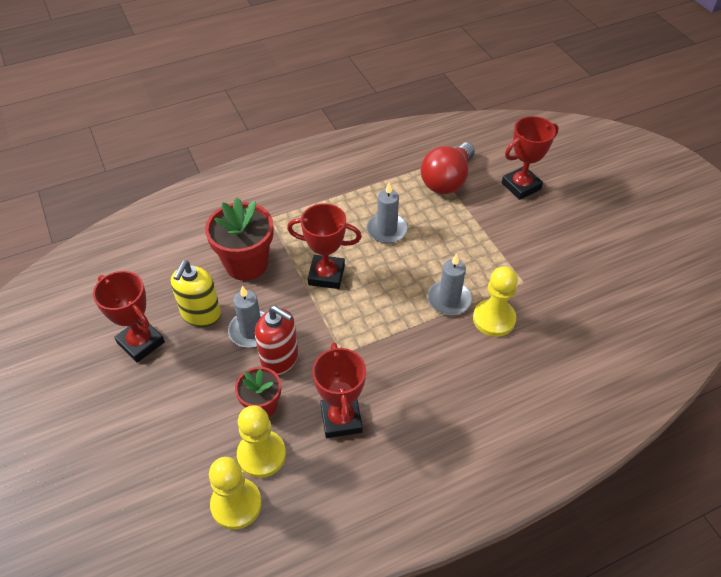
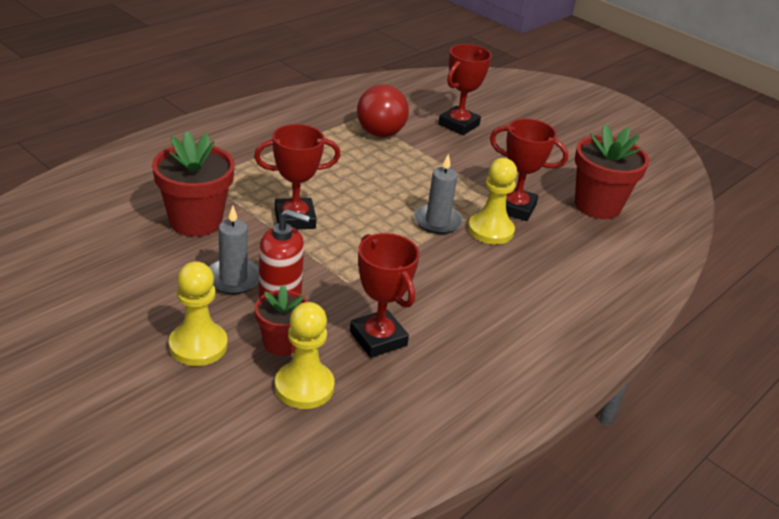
camera: 25 degrees left, 15 degrees down
(141, 343) = (98, 311): red trophy -> red trophy (515, 208)
(201, 314) = (163, 273): yellow soap dispenser -> none
(236, 504) = (298, 438): yellow pawn -> yellow pawn (198, 346)
(387, 230) = (341, 173): grey candle -> none
(614, 307) = (597, 206): none -> red flower pot

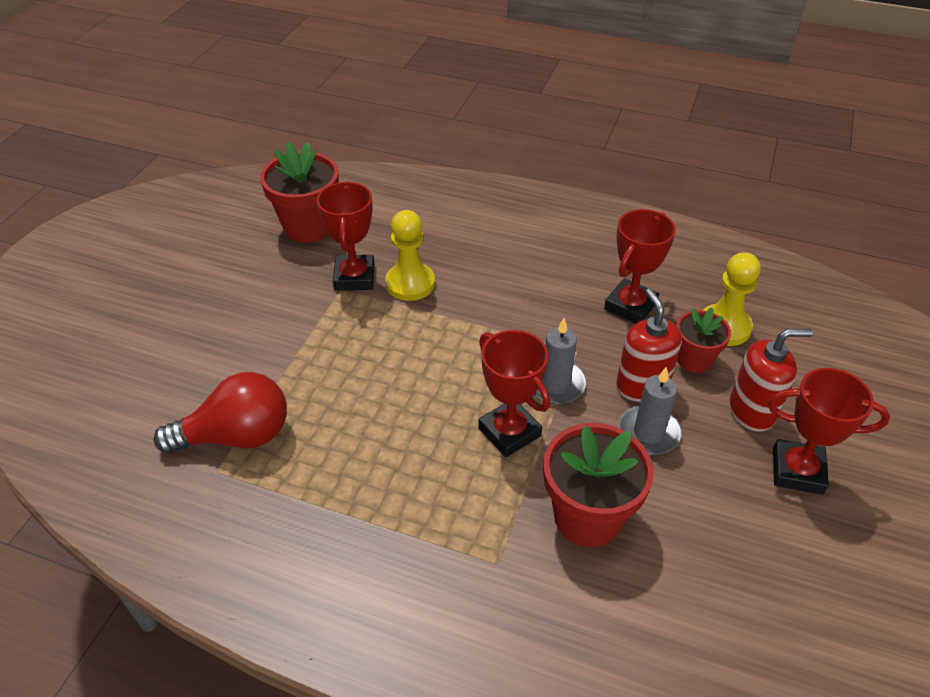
camera: 110 degrees left, 10 degrees up
(198, 346) = (752, 411): yellow pawn -> red soap dispenser
(437, 221) = (424, 323): grey candle -> grey candle (555, 384)
(458, 125) = (184, 367): red trophy -> red trophy (797, 471)

